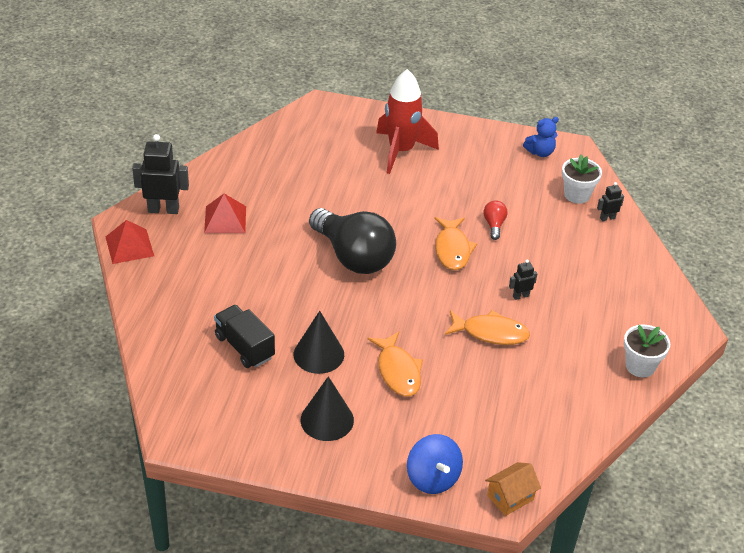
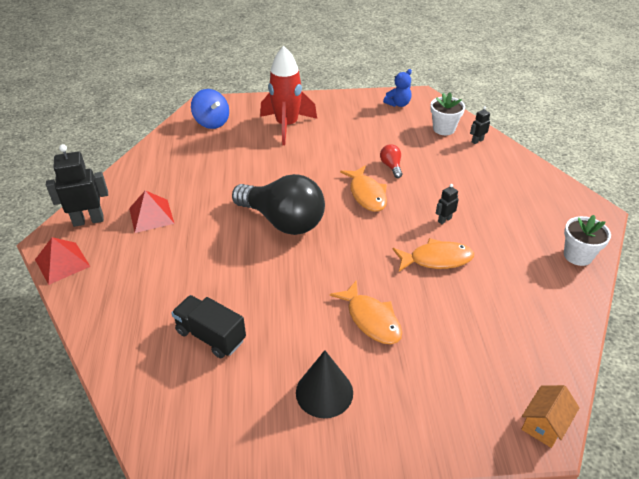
camera: 15 degrees left, 0 degrees up
(318, 354) = (288, 323): black cone -> none
(433, 478) = (459, 426): blue spinning top -> blue spinning top (212, 122)

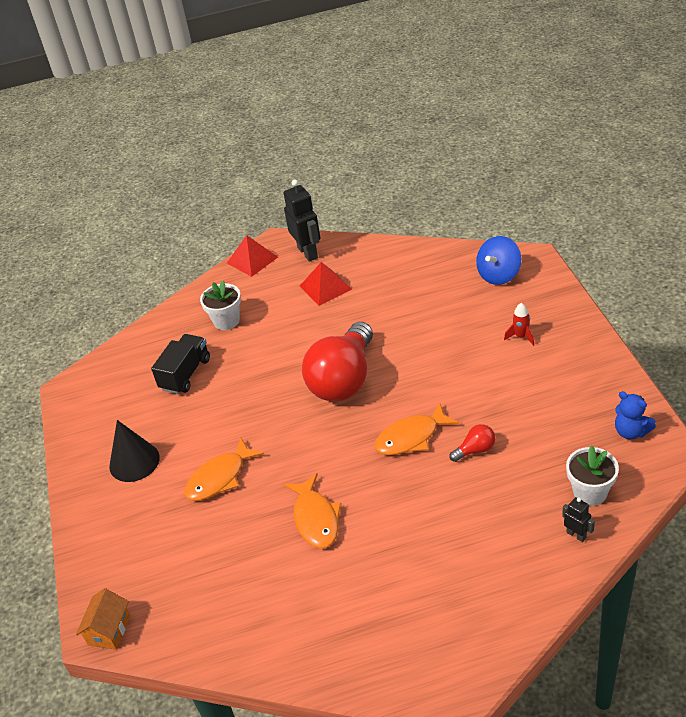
camera: 85 degrees right, 0 degrees up
(283, 221) = (343, 380): black light bulb -> red light bulb
(287, 126) = (521, 336): red rocket -> red rocket, size x0.41
(444, 220) = (386, 517): black robot -> none
(544, 424) = (109, 630): orange house -> orange house turned 75 degrees clockwise
(577, 255) = (356, 664): white flower pot -> white flower pot (226, 321)

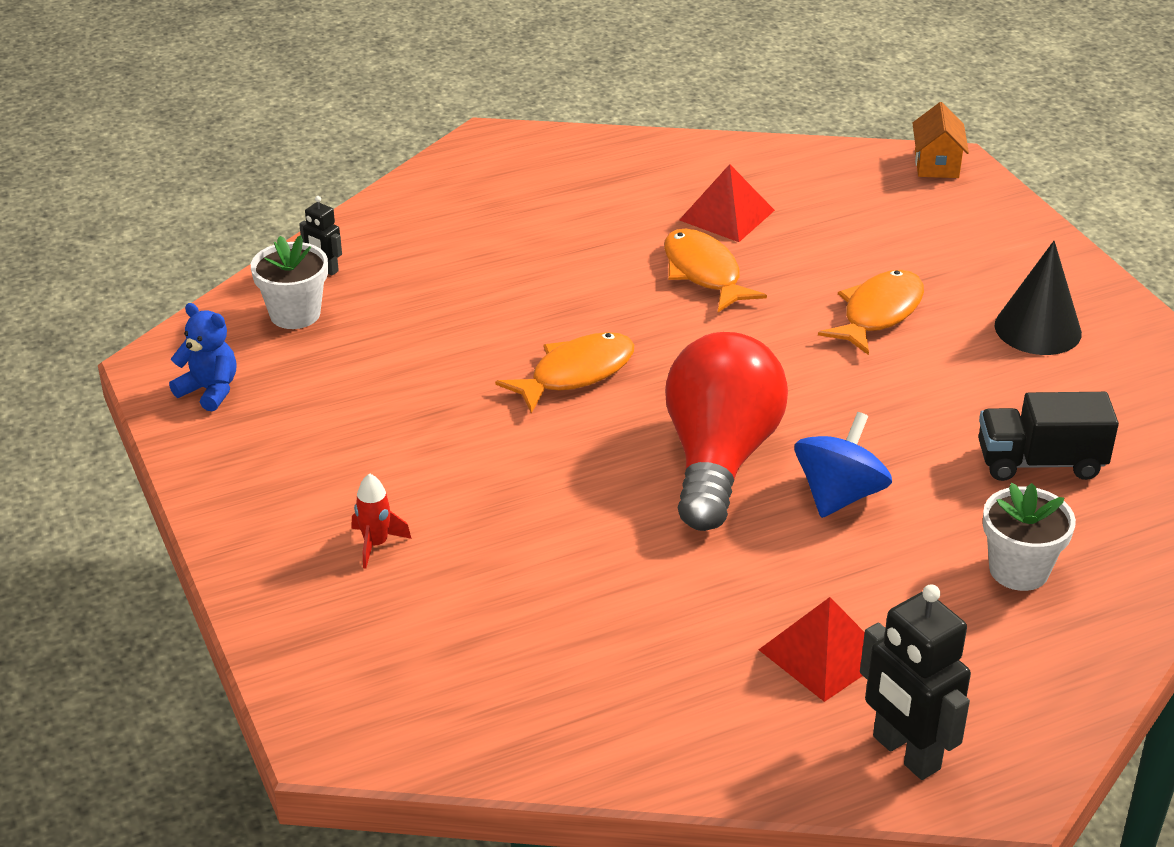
camera: 165 degrees right, 5 degrees down
(185, 374) = (1040, 462): black truck -> black truck turned 75 degrees clockwise
(252, 260) = (1045, 731): red pyramid -> red pyramid (727, 215)
(475, 450) = (467, 359): red light bulb -> none
(499, 275) = (414, 687): blue spinning top -> blue spinning top (839, 495)

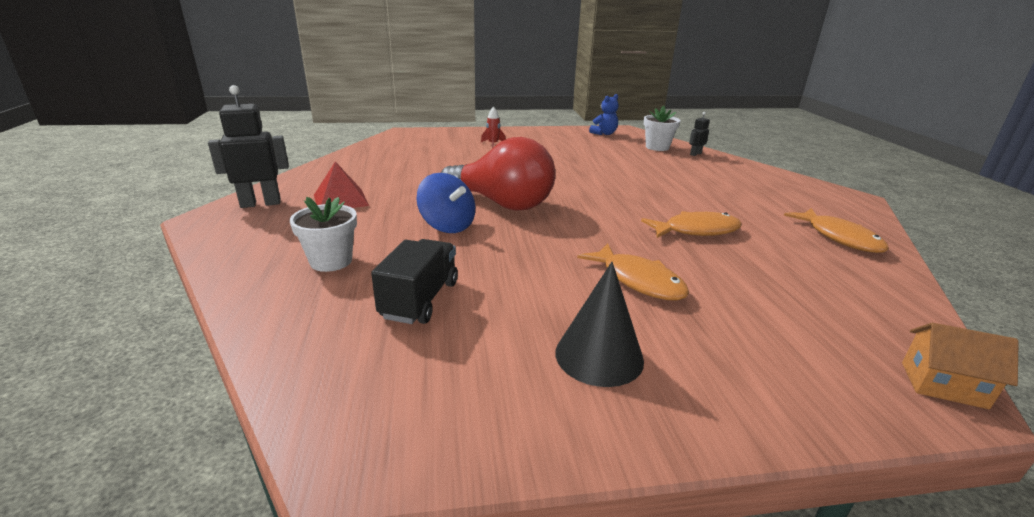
camera: 105 degrees right, 10 degrees down
(576, 373) = (593, 186): orange fish -> orange fish (839, 238)
(727, 215) = (780, 251): red pyramid -> none

